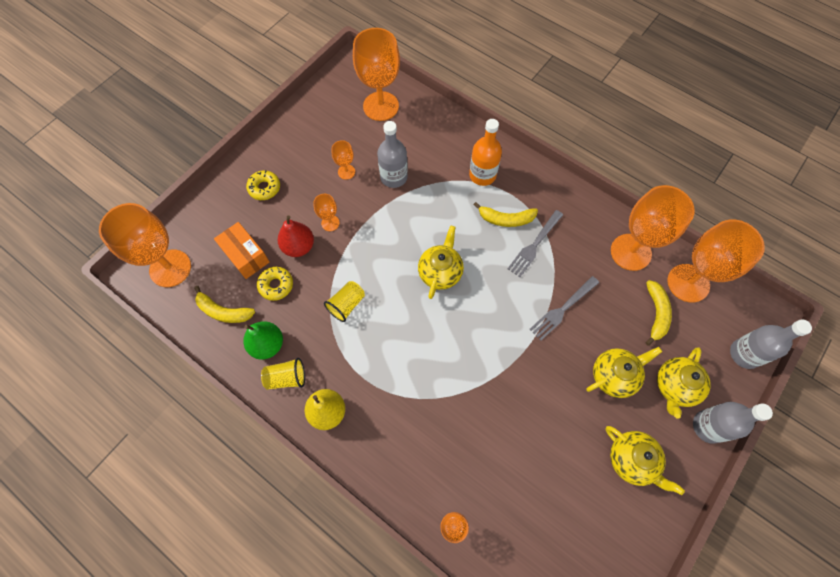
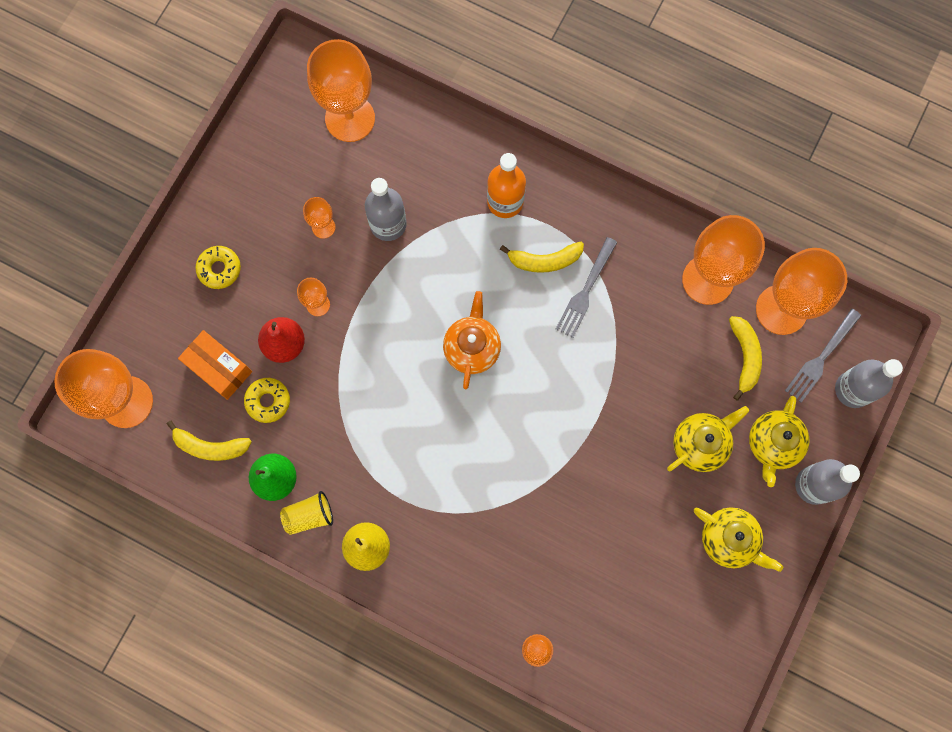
camera: 10 degrees left, 10 degrees up
(347, 304) = (362, 411): yellow cup -> none
(440, 272) = (472, 347): yellow teapot -> orange teapot
(562, 309) = (630, 371): grey fork -> grey fork (821, 358)

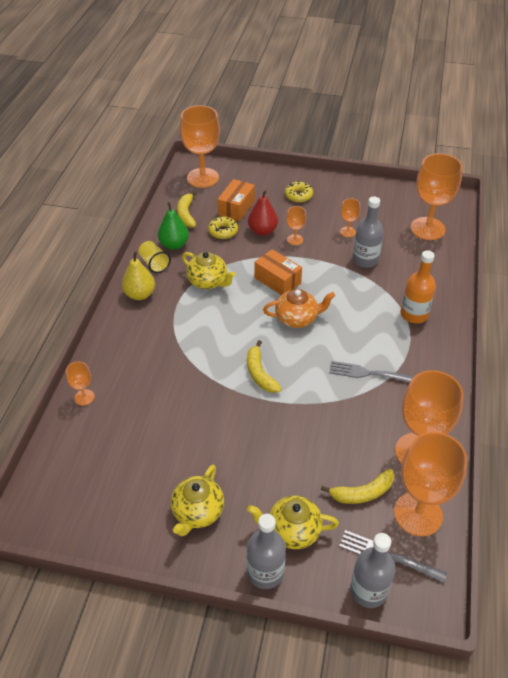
camera: 75 degrees right, 30 degrees down
(394, 352) = (277, 280): none -> orange box
(544, 260) = (381, 345): yellow banana -> yellow banana (260, 373)
(700, 444) = (274, 474): yellow teapot -> yellow teapot (208, 281)

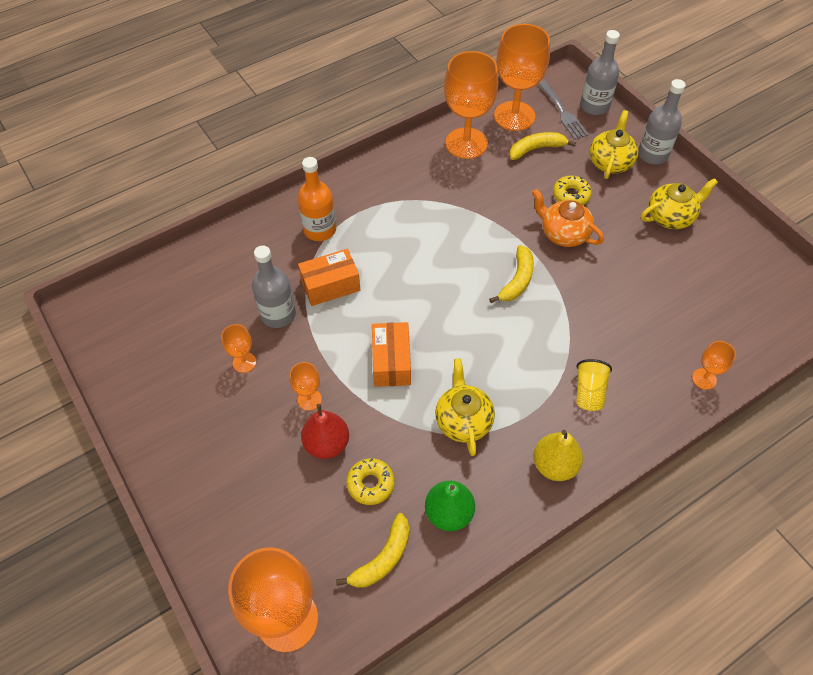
camera: 135 degrees left, 10 degrees up
(154, 263) = (499, 501): yellow cup -> yellow cup (589, 392)
(236, 208) = (311, 512): orange box -> orange box (330, 285)
(292, 530) = (610, 162): yellow teapot -> yellow teapot turned 120 degrees counterclockwise
(297, 318) = (423, 305): orange teapot -> orange teapot (563, 233)
(298, 195) = (218, 465): yellow donut -> yellow donut (571, 195)
(362, 493) = (536, 149): yellow banana -> yellow banana turned 45 degrees counterclockwise
(369, 373) = (426, 213): grey fork -> none
(427, 228) = (167, 299): orange goblet -> none

